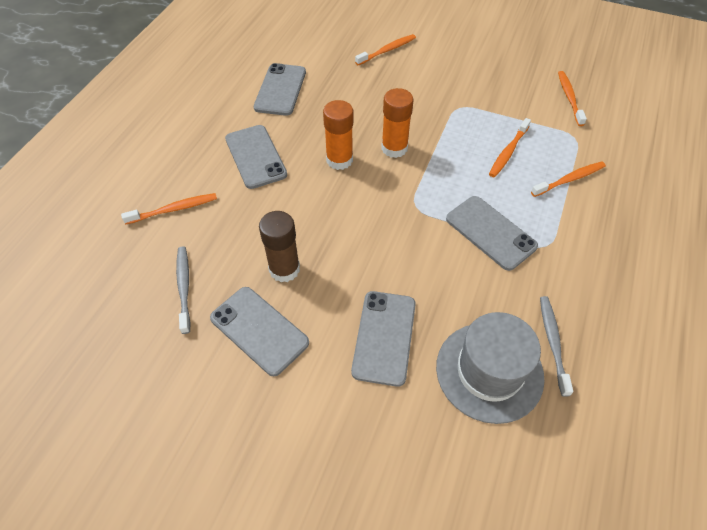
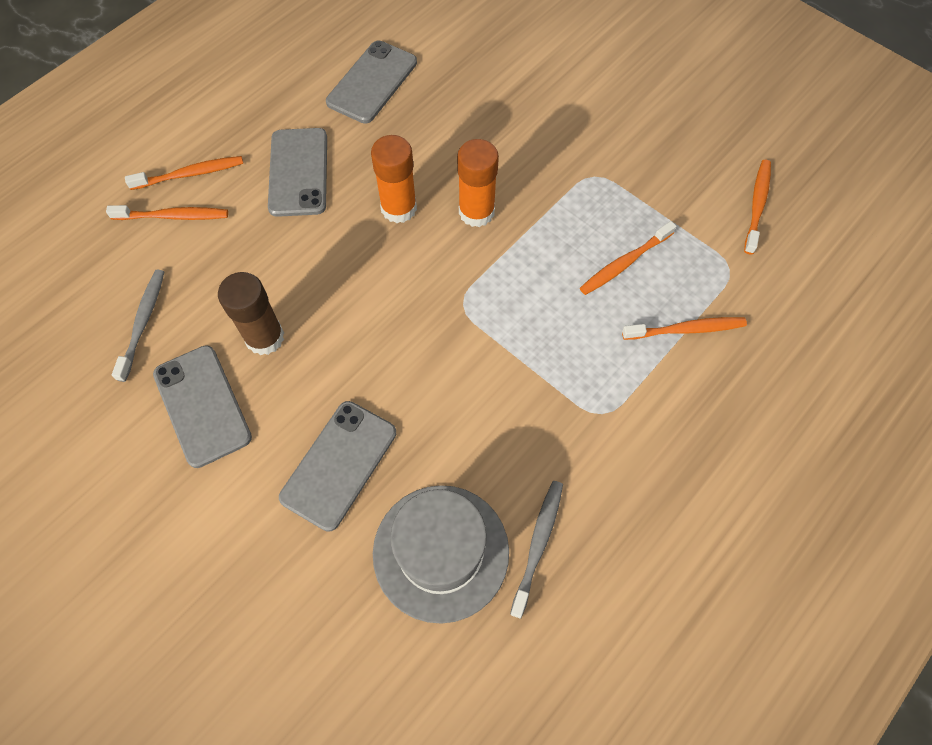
camera: 20 degrees right, 10 degrees up
(387, 50) = (540, 59): orange toothbrush -> orange toothbrush (189, 174)
(490, 232) = (539, 371): grey phone -> none

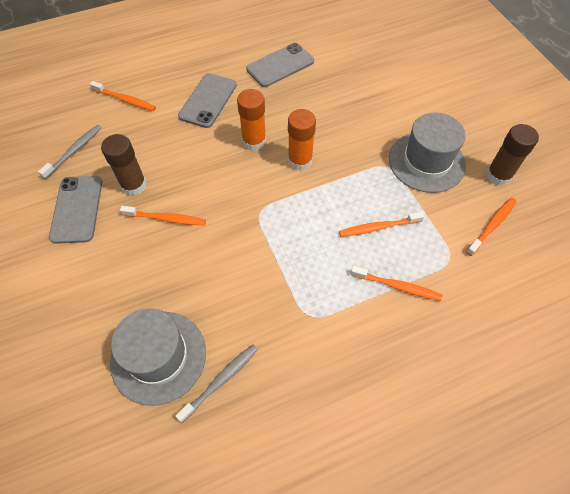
camera: 25 degrees right, 5 degrees down
(189, 174) = (148, 80): orange toothbrush -> orange toothbrush (166, 218)
(339, 465) = (131, 276): grey phone -> none
(638, 151) = (426, 162): none -> grey hat
(733, 136) = (498, 175): none -> brown glue stick

